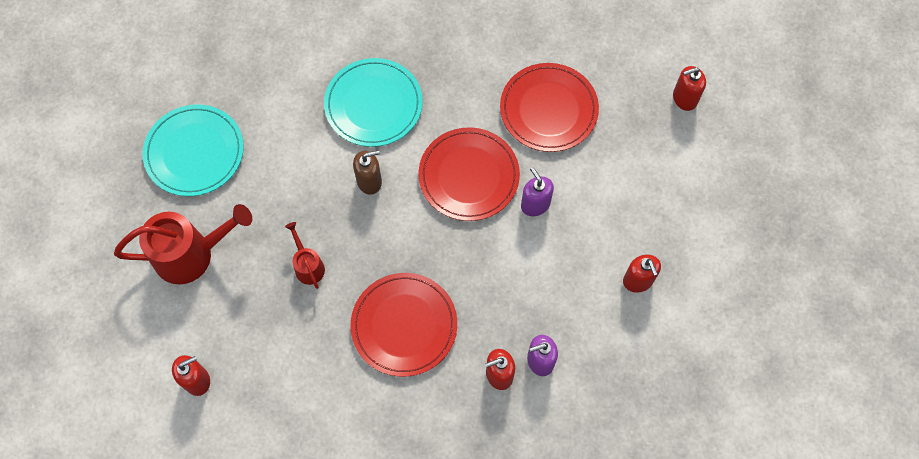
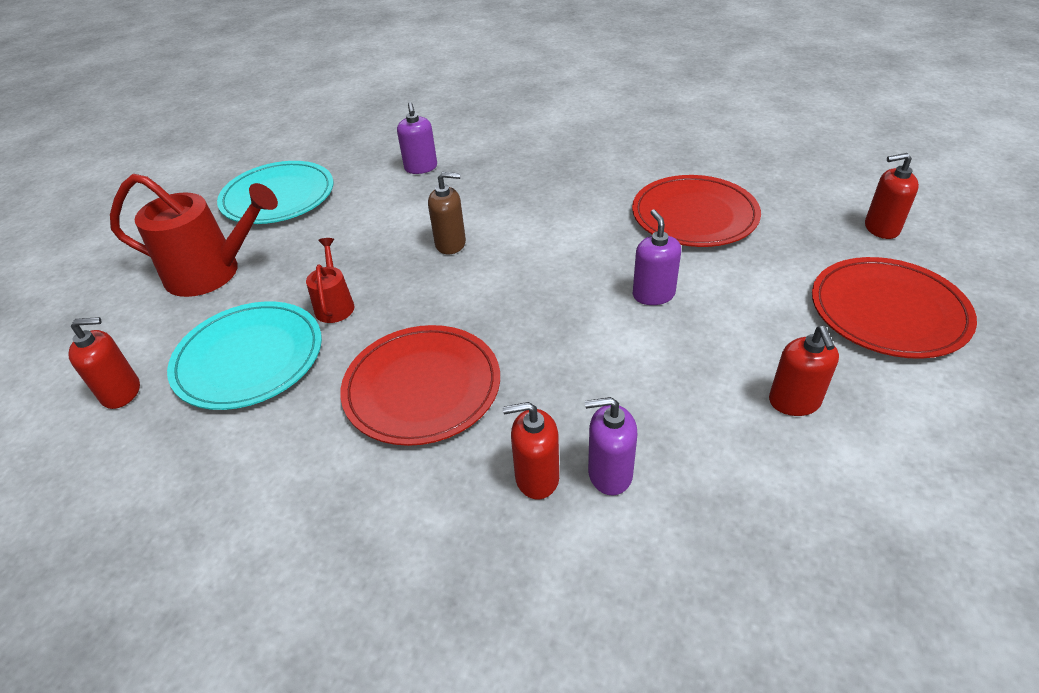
camera: 20 degrees right, 25 degrees down
(305, 88) = (421, 168): none -> purple soap dispenser
(373, 104) = (487, 187): turquoise plate -> turquoise plate (249, 358)
(469, 176) = (574, 256): red plate -> red plate (888, 311)

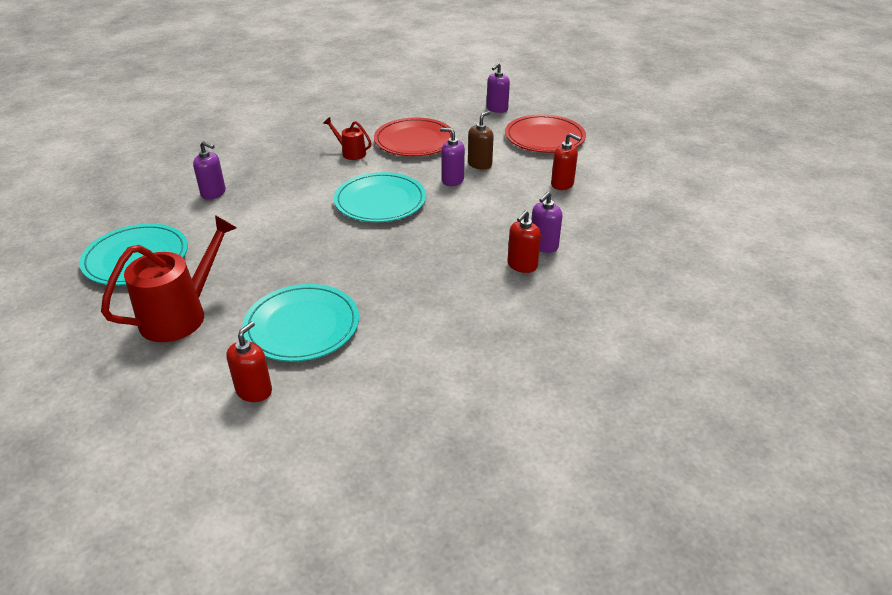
camera: 55 degrees left, 5 degrees down
(335, 304) = (302, 276): red watering can -> red watering can (350, 153)
(422, 387) = (419, 273): red plate -> none
(451, 244) = (313, 216): brown soap dispenser -> brown soap dispenser (480, 164)
(534, 269) = (380, 201): none -> turquoise plate
(881, 228) = (497, 109): red soap dispenser -> purple soap dispenser

